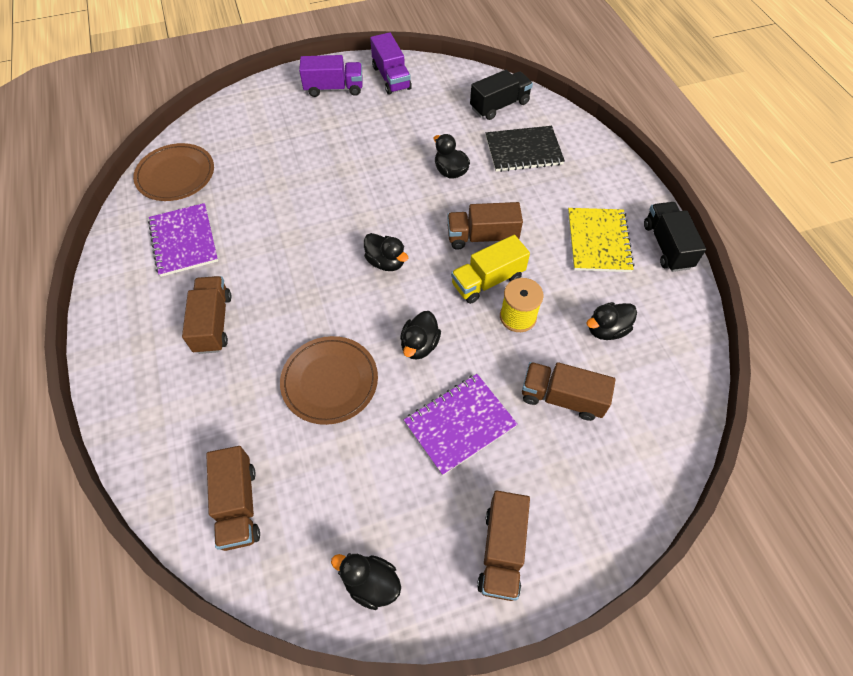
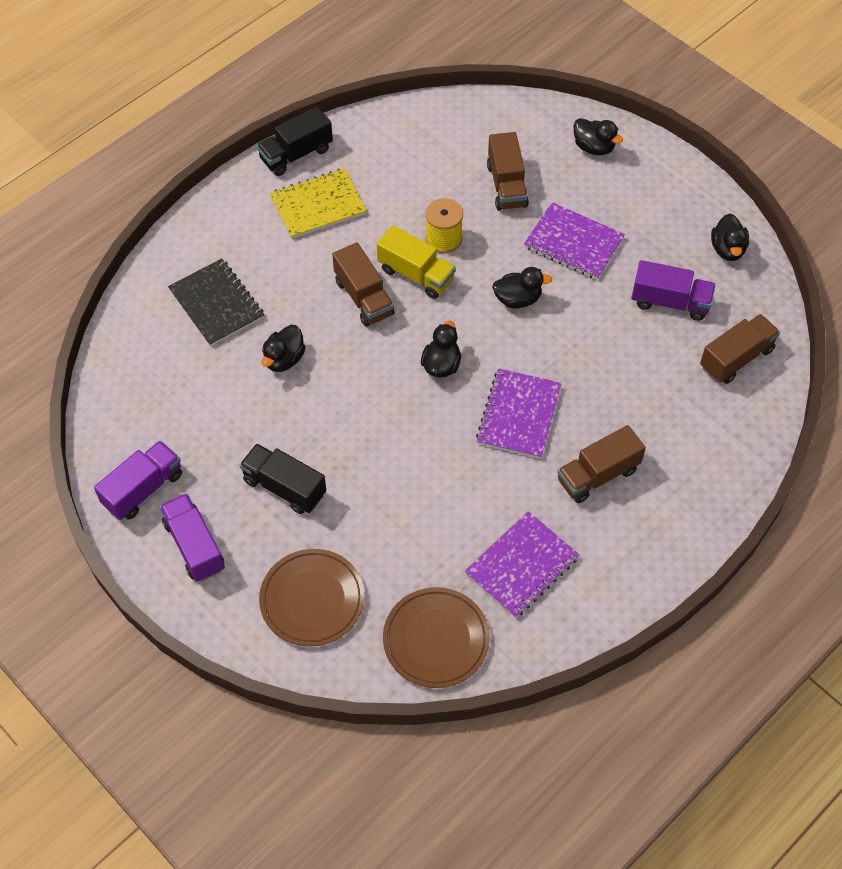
camera: 115 degrees left, 0 degrees up
(305, 294) = (518, 415): none -> purple notebook
(330, 381) = (595, 349): brown plate -> brown plate (312, 599)
(340, 478) = (670, 302): none -> purple truck
(499, 105) = (147, 352): black truck -> black truck (284, 487)
(502, 551) = (653, 184): brown truck -> none
(606, 330) = (420, 174): black duck -> black duck (594, 147)

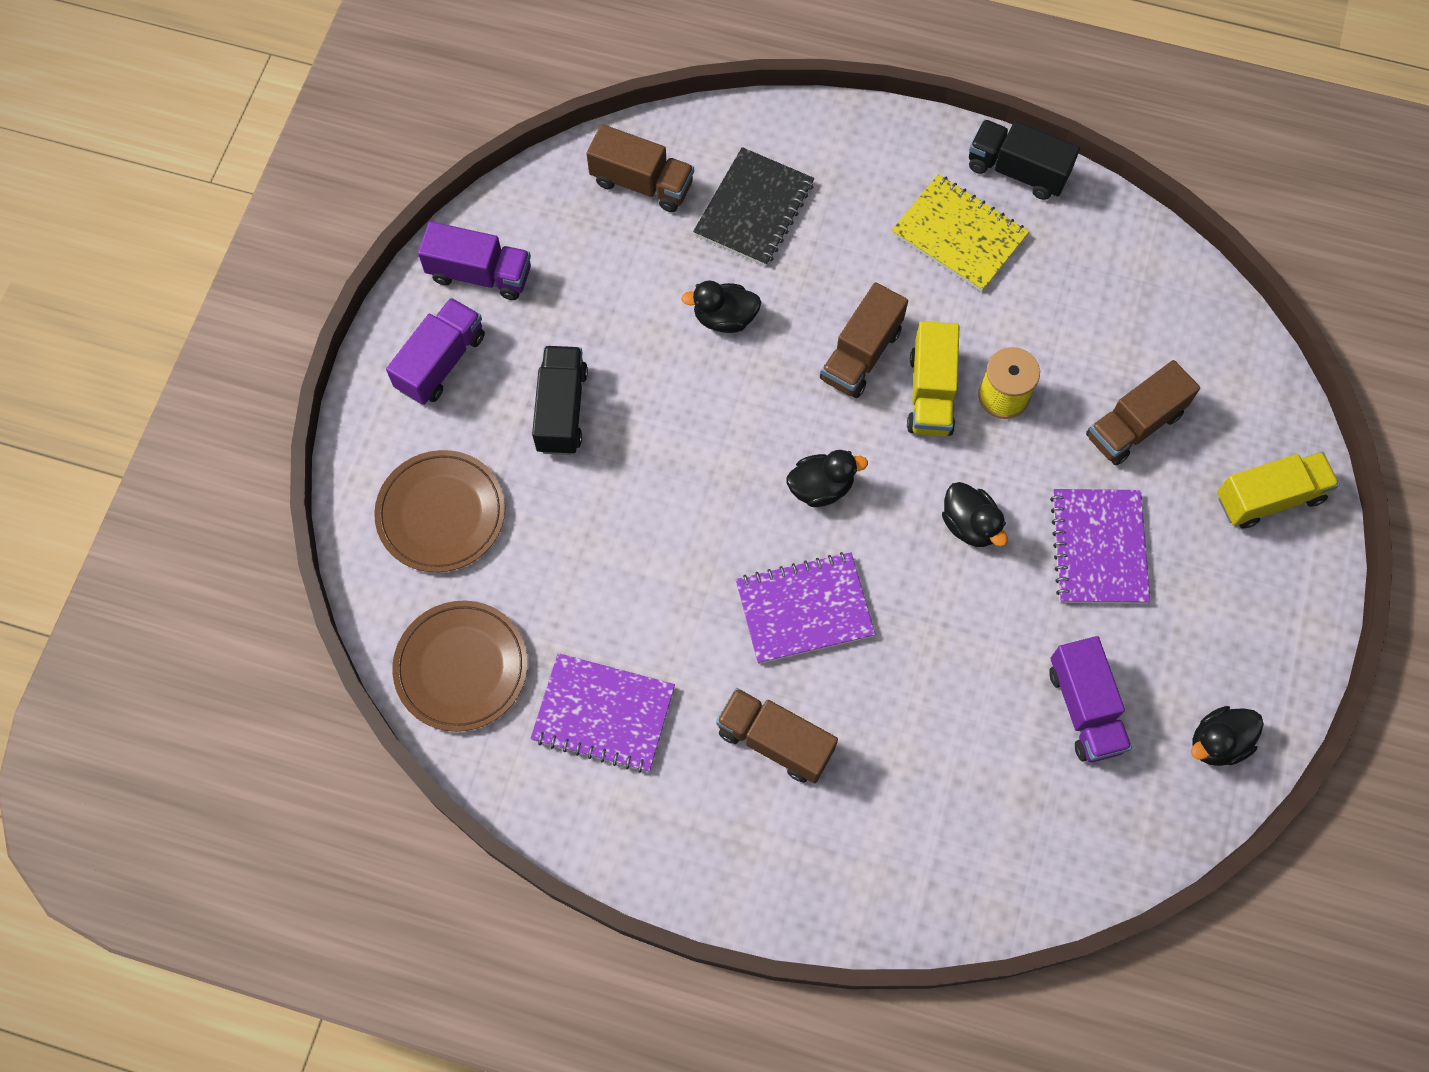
camera: 60 degrees right, 10 degrees up
(594, 147) = (1269, 498): black duck -> yellow truck
(736, 358) = (1049, 831): brown truck -> brown truck (642, 183)

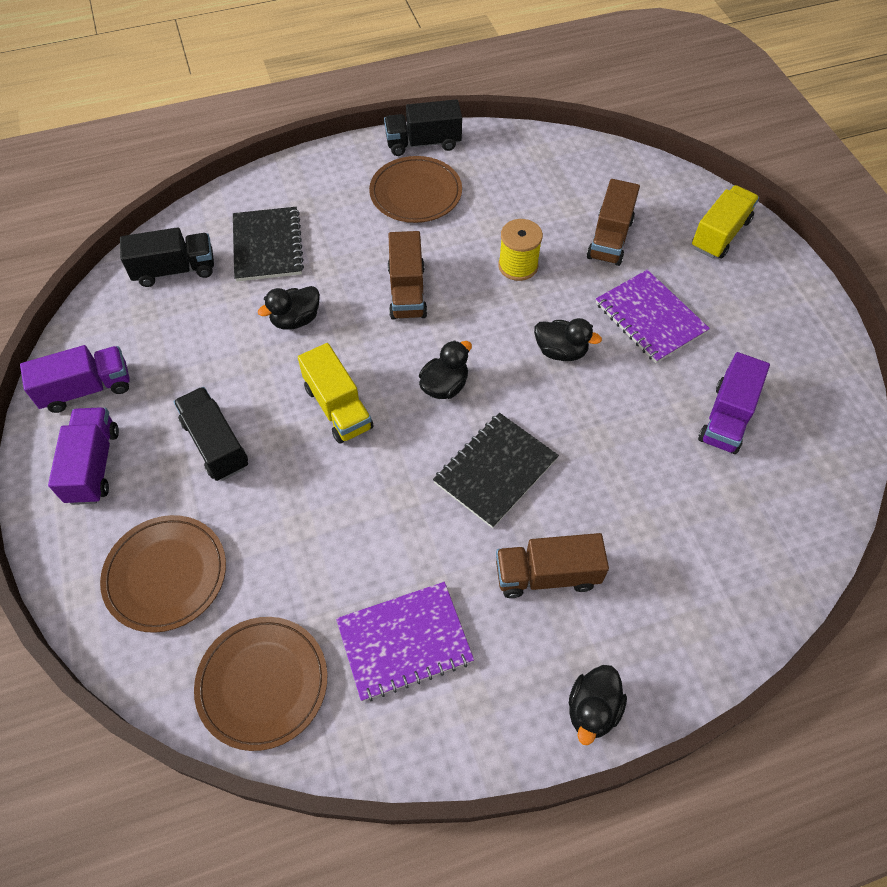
camera: 35 degrees left, 10 degrees down
(642, 183) = (175, 270): brown truck -> black truck
(804, 609) = (495, 471): purple notebook -> black notebook
(930, 393) = (471, 289): yellow truck -> yellow truck (338, 407)
(959, 235) = (416, 193): yellow notebook -> brown plate
(1084, 708) = (726, 417): purple truck -> purple truck turned 75 degrees clockwise
(1217, 743) = (820, 387): black duck -> black duck (592, 709)

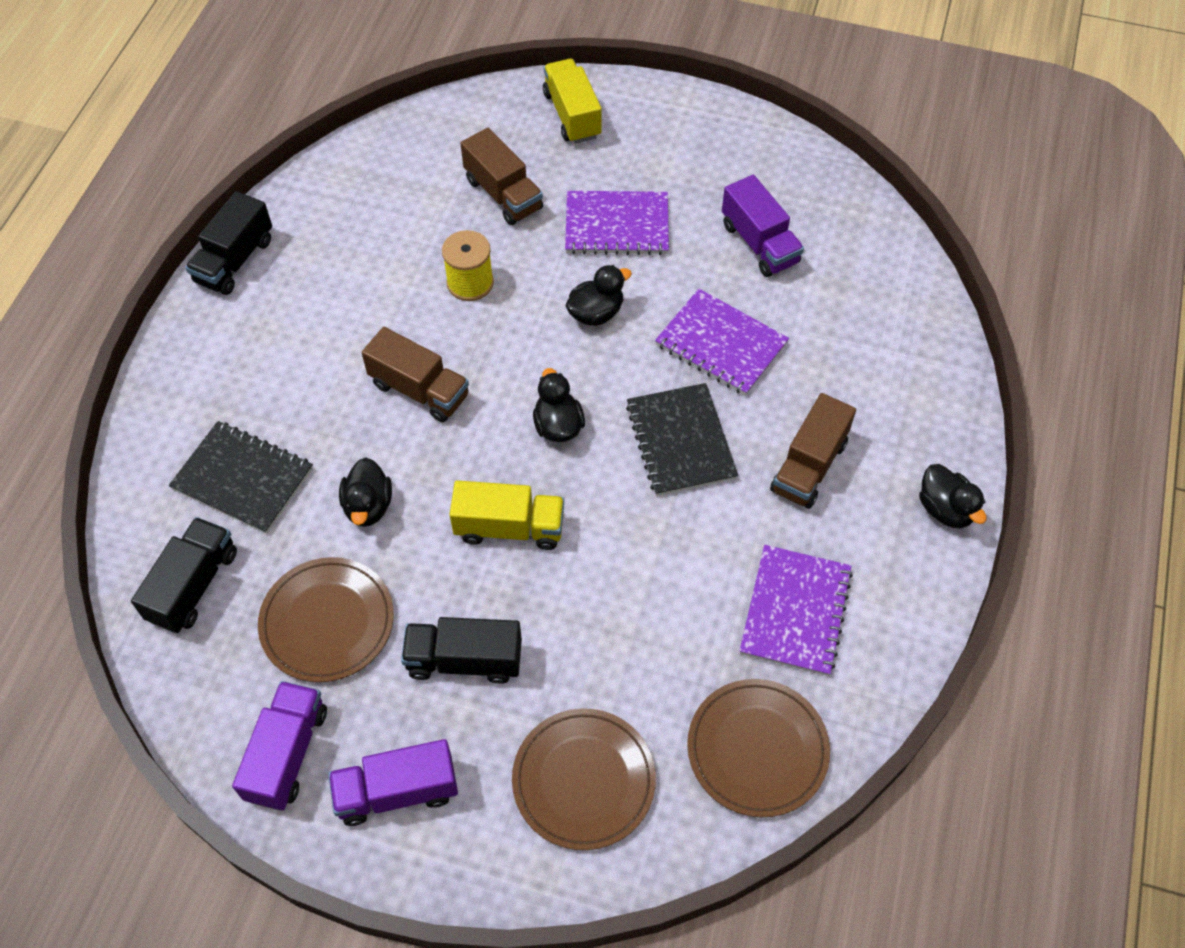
camera: 55 degrees left, 0 degrees up
(93, 465) = (397, 791): purple truck -> purple truck turned 45 degrees counterclockwise
(416, 193) = (298, 308): brown plate -> brown plate (327, 622)
(606, 446) = (721, 344): none -> purple notebook

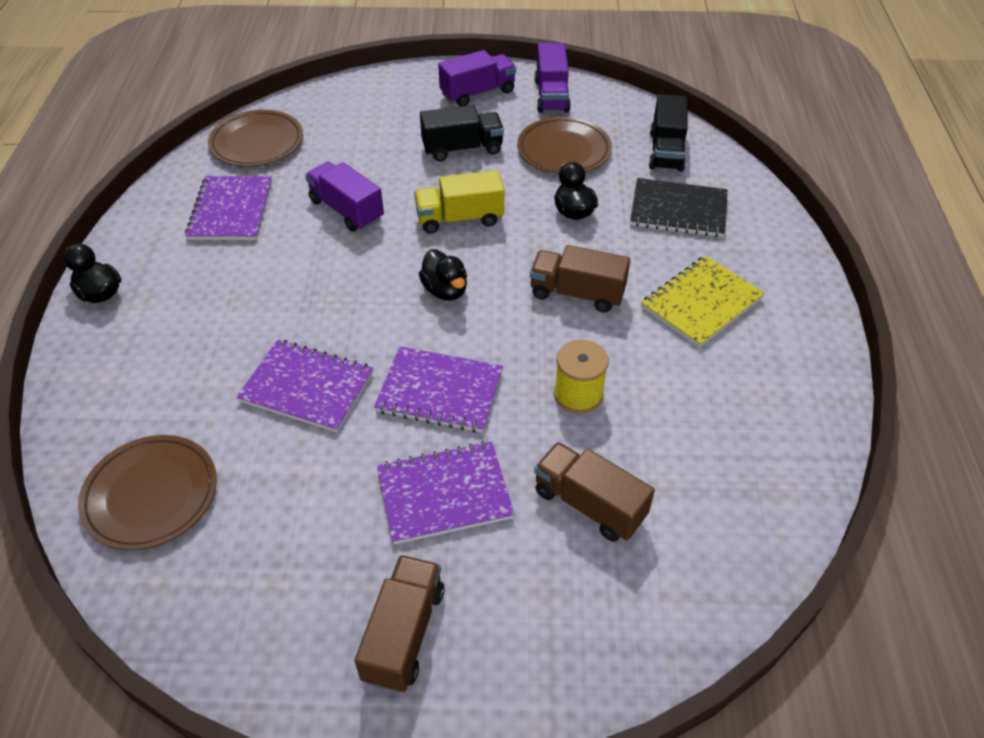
camera: 165 degrees right, 10 degrees down
(235, 261) = (820, 367): black truck -> none
(298, 350) = (701, 303): none -> yellow notebook
(572, 115) = (550, 648): yellow truck -> none
(583, 780) = (366, 114): brown plate -> brown plate (151, 495)
(596, 313) = (440, 391): black duck -> purple notebook
(680, 441) = (334, 299): black notebook -> none
(759, 243) = (273, 508): purple truck -> purple truck (346, 210)
(809, 466) = (218, 302): brown truck -> brown truck (404, 633)

